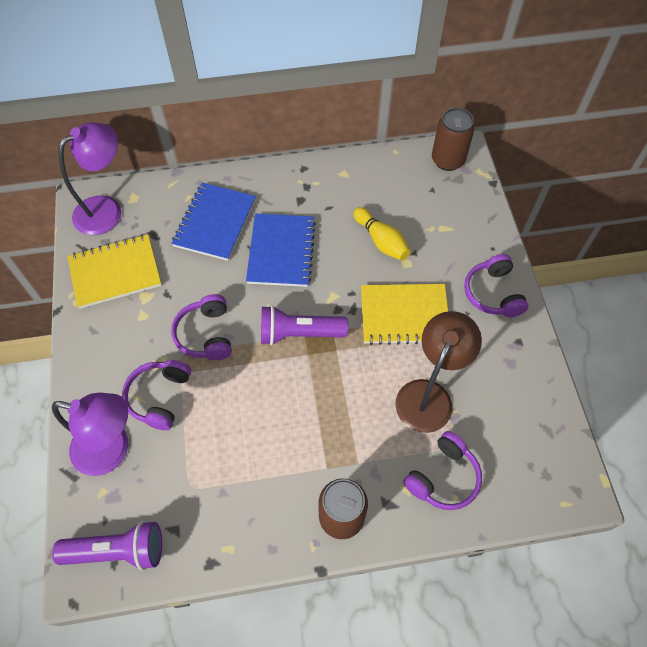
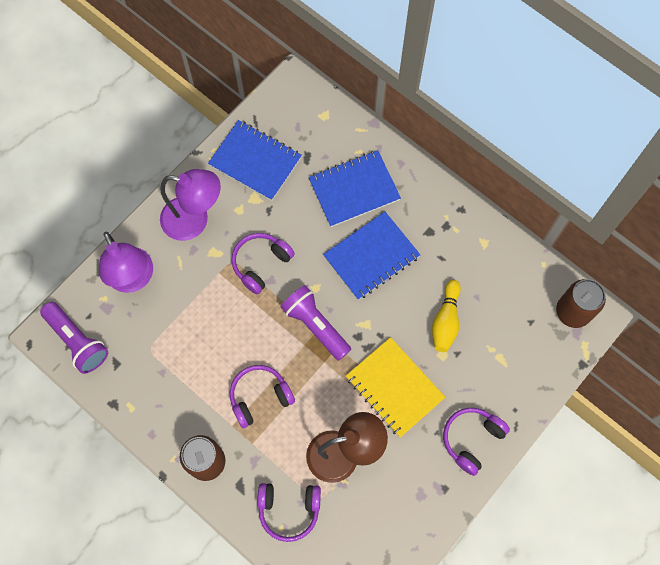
camera: 50 degrees right, 10 degrees up
(107, 210) = (298, 107): purple lamp -> purple lamp (194, 220)
(115, 273) = (255, 161): yellow notebook -> blue notebook
(159, 397) = (192, 275): purple headphones -> purple headphones (260, 397)

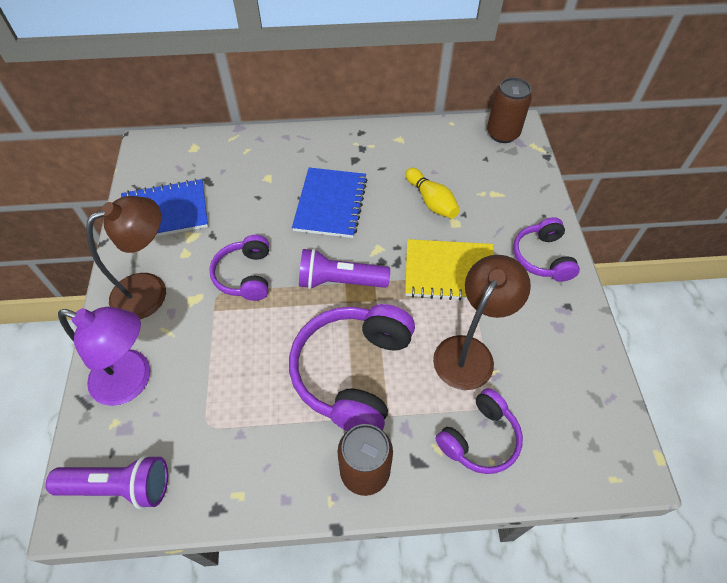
camera: 45 degrees left, 15 degrees down
(194, 220) = (150, 290): purple lamp -> brown lamp
(260, 397) = (353, 373): purple headphones -> purple headphones, size x1.70
(354, 190) = (269, 174): blue notebook -> none

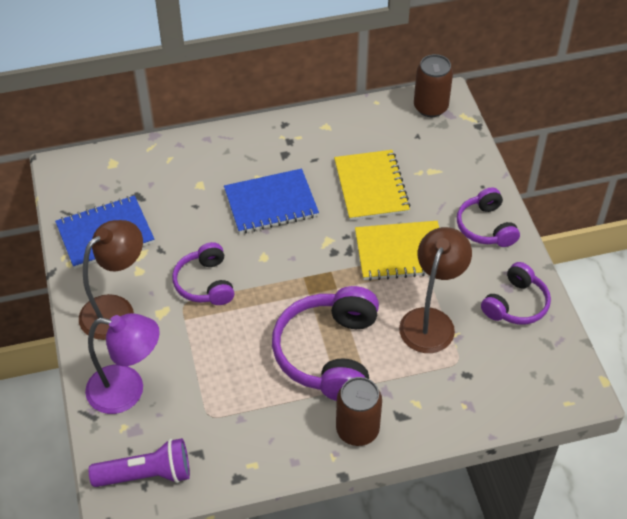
camera: 10 degrees left, 5 degrees down
(330, 204) = (271, 203): blue notebook -> blue notebook turned 75 degrees clockwise
(340, 281) = (298, 276): purple flashlight -> none
(431, 201) = (371, 187): yellow bowling pin -> yellow notebook
(479, 438) = (451, 389): purple headphones -> purple headphones (516, 304)

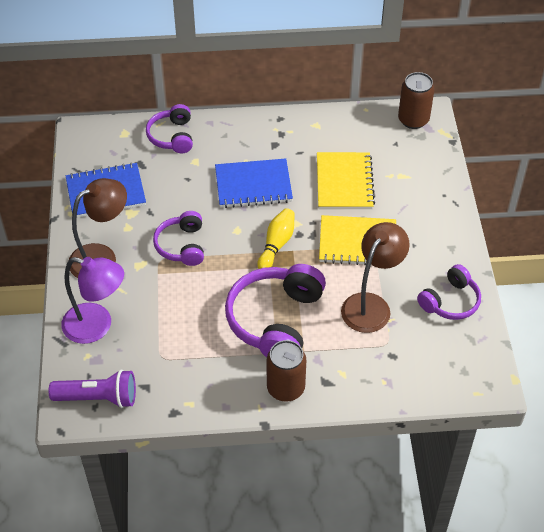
camera: 10 degrees right, 0 degrees up
(311, 267) = (276, 244): none -> yellow bowling pin
(486, 227) = (439, 231): purple headphones -> purple headphones (172, 136)

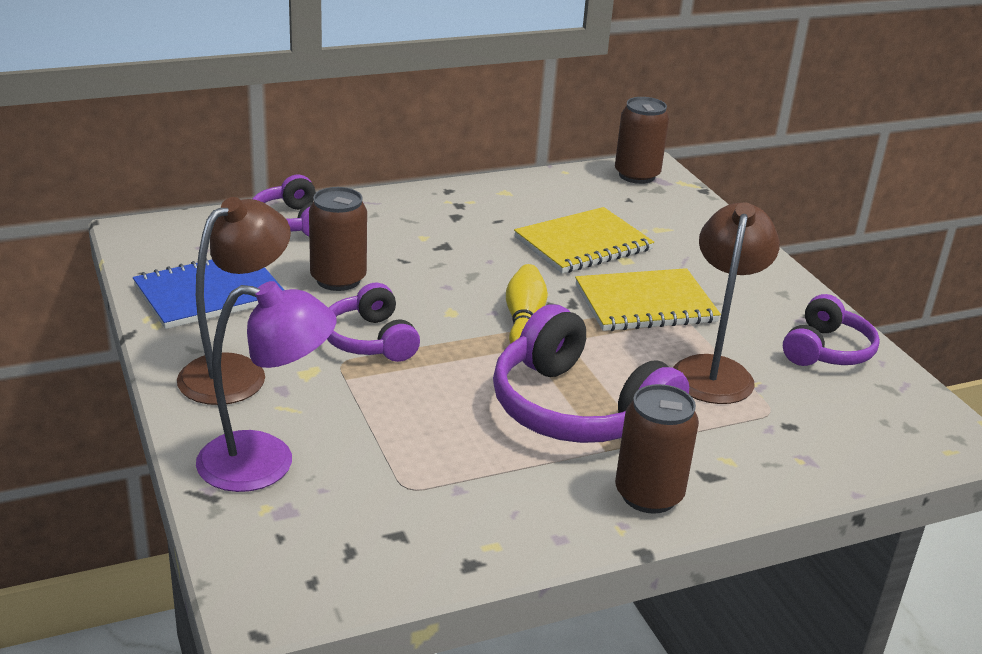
camera: 20 degrees left, 20 degrees down
(98, 398) = (313, 567): purple flashlight -> none
(182, 192) = (338, 279): none -> brown can
(253, 185) = (448, 260): blue notebook -> none
(275, 320) = (577, 409): purple headphones -> purple headphones turned 45 degrees counterclockwise
(344, 182) = (583, 244): yellow notebook -> yellow notebook turned 75 degrees clockwise

